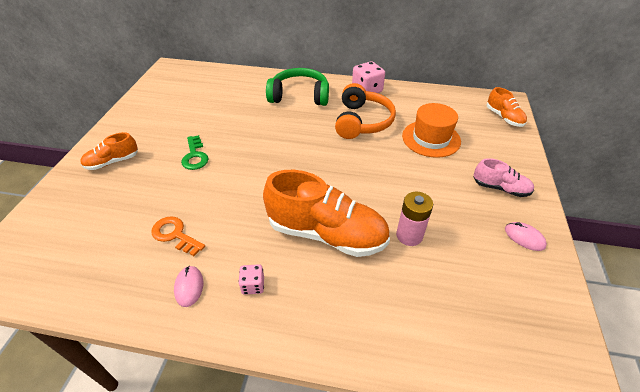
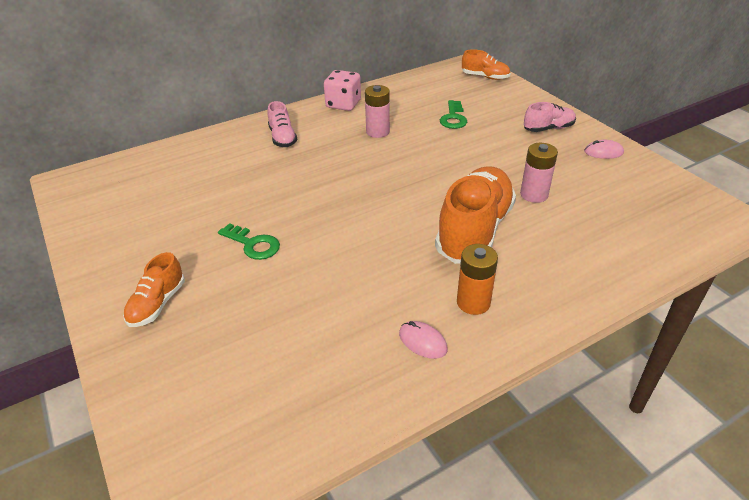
camera: 40 degrees left, 5 degrees down
(175, 235) = (344, 316): orange key -> none
(253, 285) = (473, 302): pink dice -> orange battery
(299, 96) = (282, 138): green headphones -> pink shoe
(326, 233) = (474, 230): orange shoe -> orange shoe turned 45 degrees counterclockwise
(362, 121) = (377, 132): orange headphones -> pink battery
(431, 138) = (453, 118): orange hat -> green key

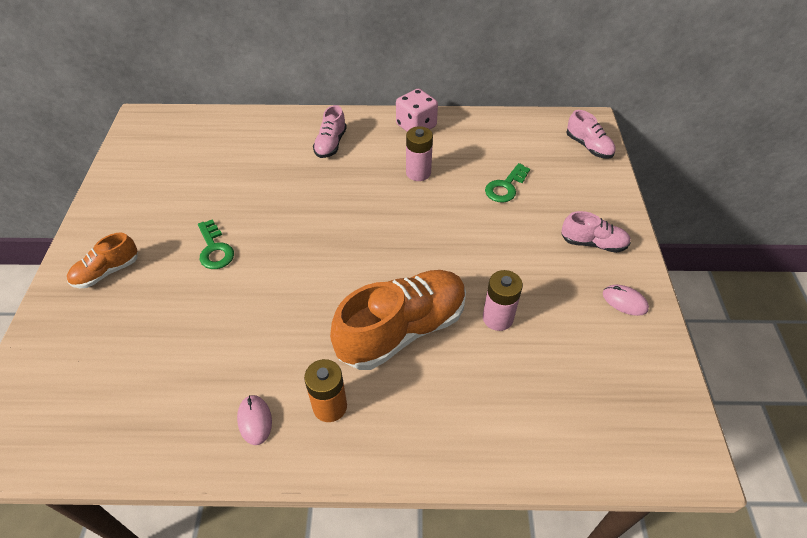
camera: 30 degrees right, 10 degrees up
(485, 77) = (588, 146): orange shoe -> pink shoe

